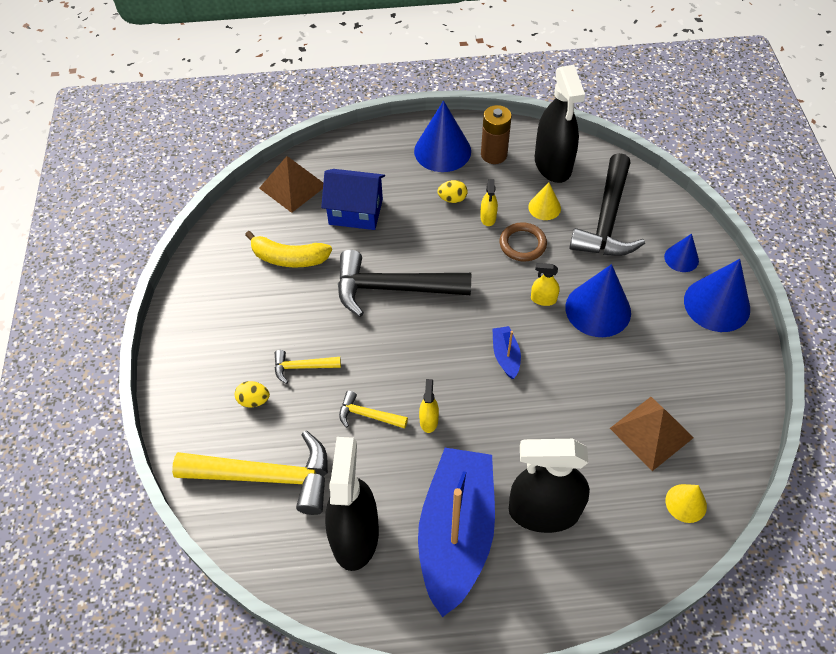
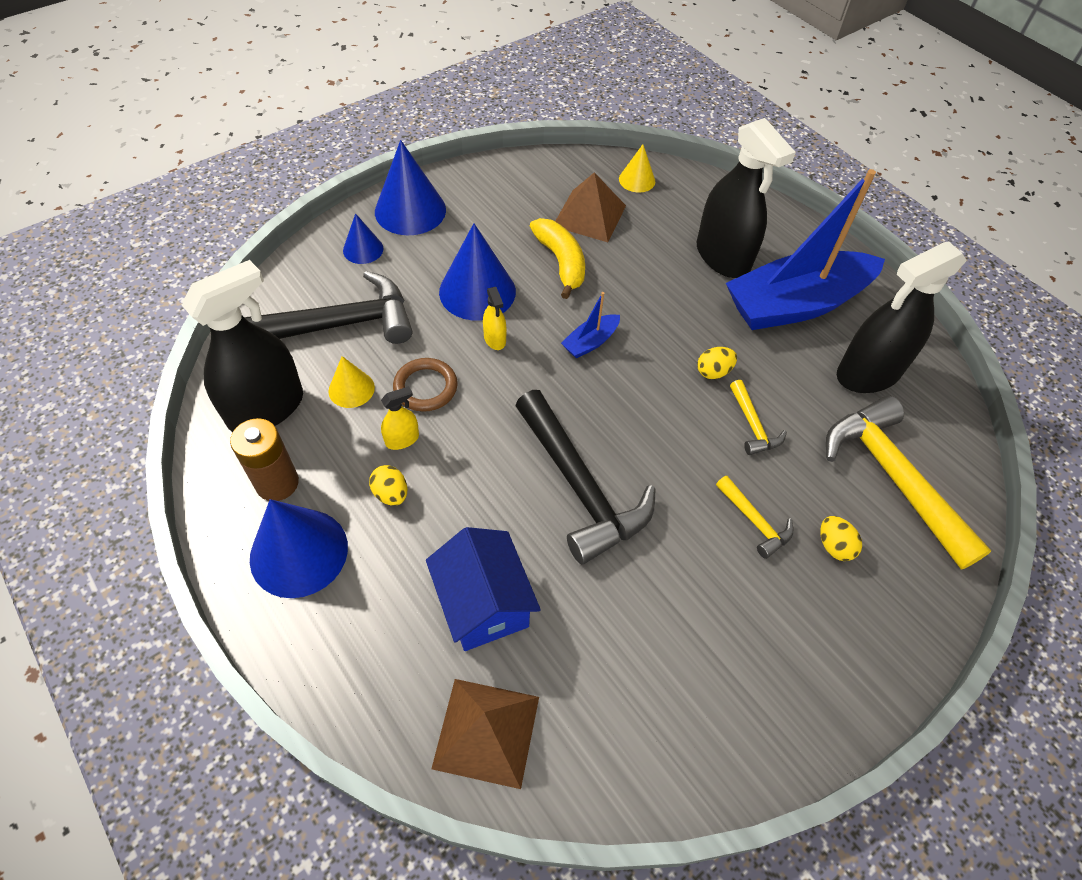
camera: 125 degrees left, 0 degrees up
(289, 258) = (620, 643): yellow banana -> yellow banana (561, 262)
(429, 420) = (713, 372): yellow spray bottle -> yellow egg

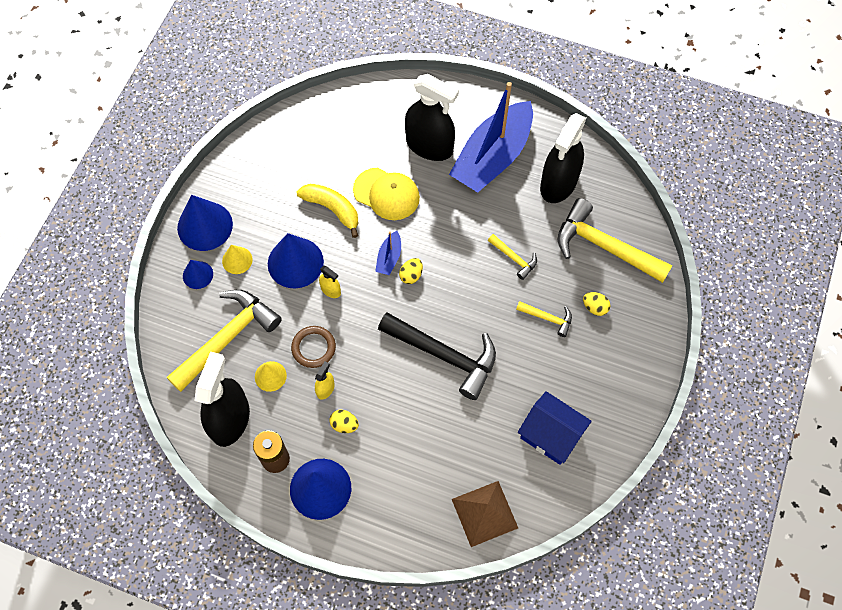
camera: 30 degrees left, 10 degrees up
(340, 324) = (228, 338): black hammer -> yellow hammer
(483, 604) = (438, 452): blue house -> blue house (550, 435)
(589, 215) = (326, 161): brown pyramid -> none
(636, 278) = (386, 194): none -> yellow cap
(637, 180) = (337, 113): yellow cone -> yellow cone (237, 260)
(713, 372) = (472, 235): yellow egg -> yellow egg (411, 275)

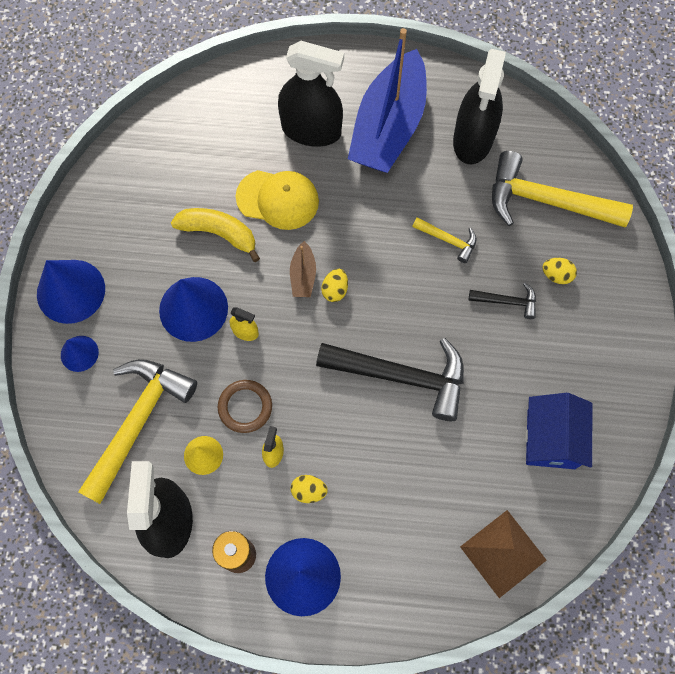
camera: 15 degrees left, 5 degrees up
(237, 260) = (122, 323): yellow cone -> none
(389, 258) = (303, 275): blue boat -> brown boat
(548, 318) = (507, 301): yellow hammer -> black hammer
(550, 435) = (551, 439): blue house -> blue house turned 75 degrees clockwise

